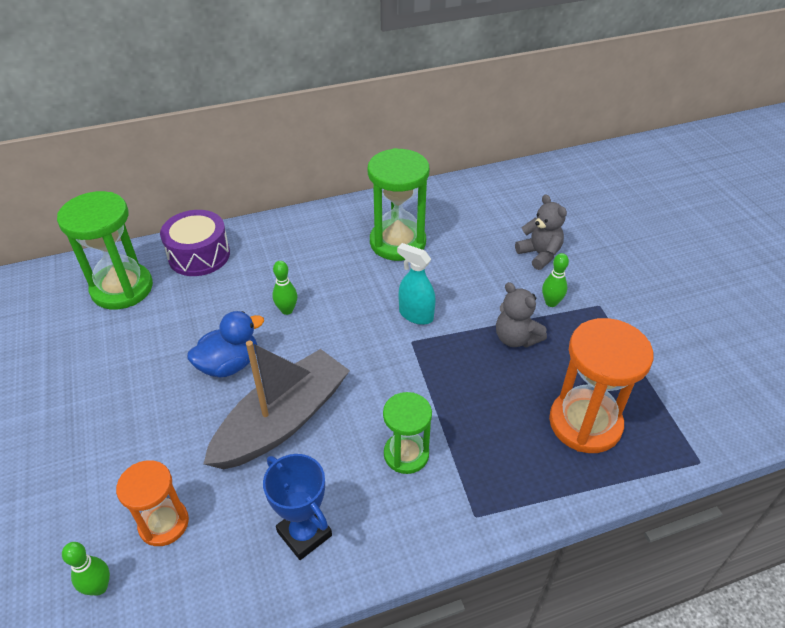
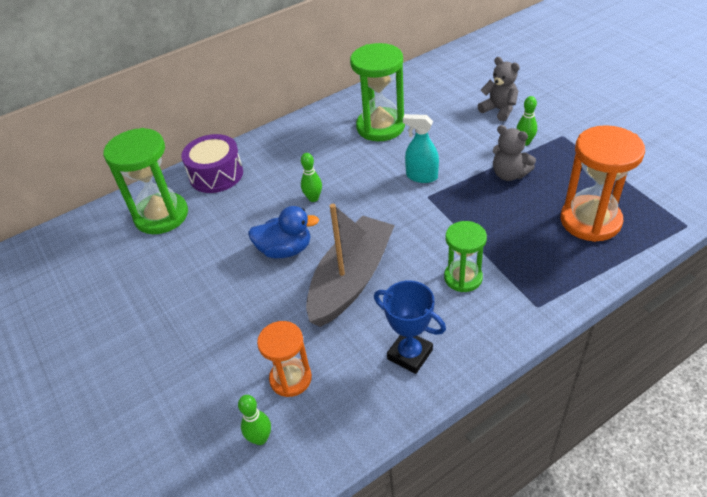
camera: 10 degrees left, 0 degrees up
(229, 364) = (285, 250): blue duck -> blue duck turned 45 degrees clockwise

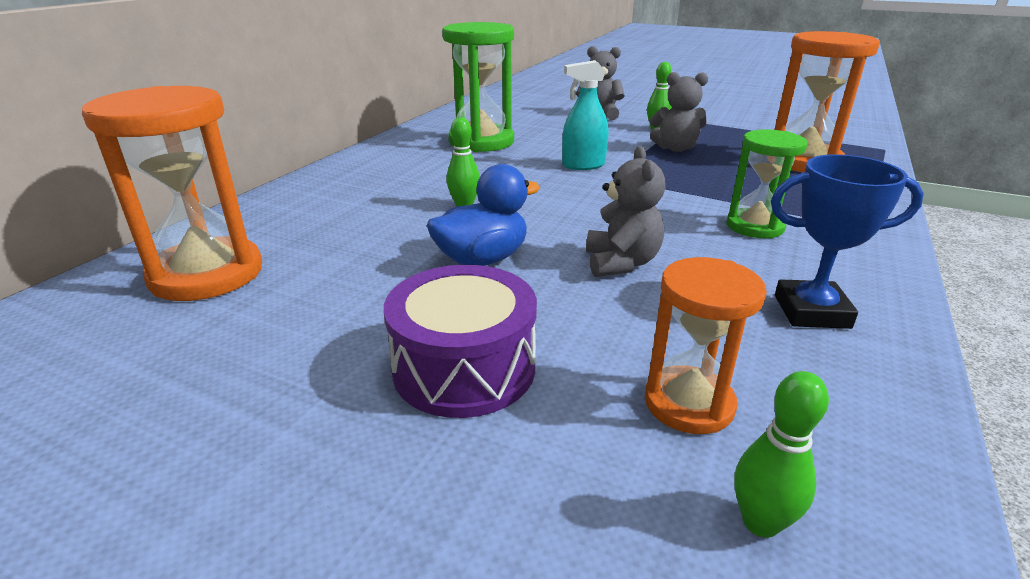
camera: 35 degrees left, 15 degrees down
(161, 215) = (207, 274): green hourglass -> orange hourglass
(216, 175) = (277, 214): purple drum -> purple drum (464, 368)
(351, 279) = (621, 263): grey boat -> grey teddy bear

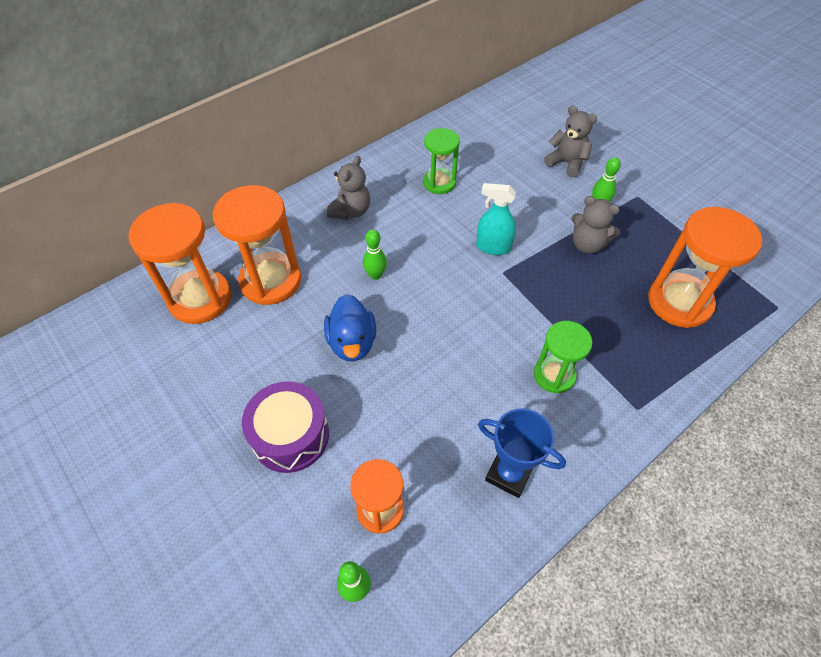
camera: 25 degrees right, 25 degrees up
(317, 237) = (270, 281): none -> orange hourglass
(481, 142) = (439, 183): green hourglass -> green hourglass, size x0.61
(482, 259) = (352, 342): blue duck -> blue duck turned 90 degrees clockwise
(621, 263) = (432, 380): grey teddy bear -> grey teddy bear (351, 211)

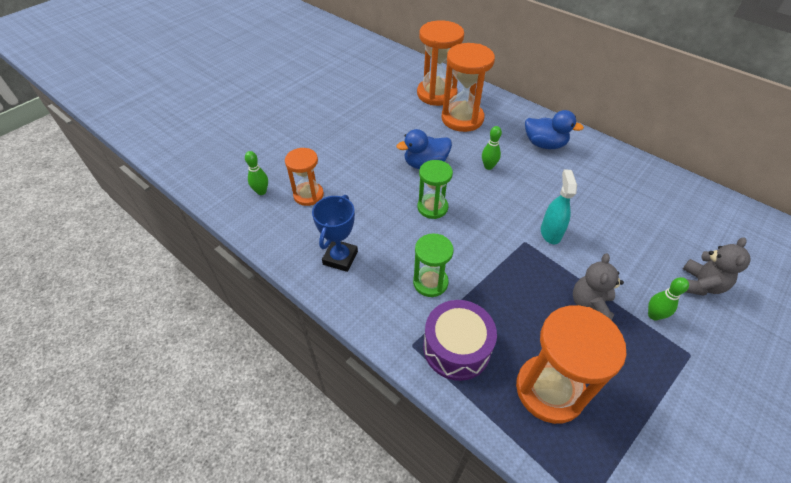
camera: 80 degrees right, 5 degrees down
(290, 435) = (351, 149): purple drum -> purple drum (456, 348)
(351, 211) = (544, 144): grey teddy bear -> blue duck
(439, 183) = (607, 190): green hourglass -> green hourglass (432, 207)

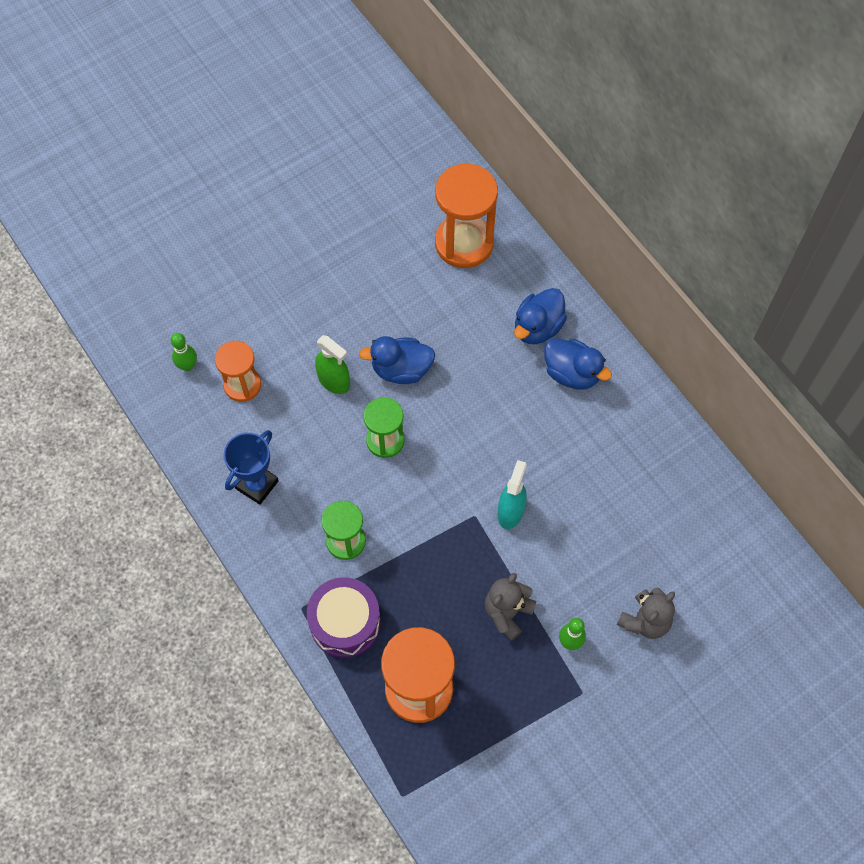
camera: 15 degrees right, 15 degrees up
(378, 179) = (334, 381): none -> green spray bottle
(462, 119) = (481, 300): orange hourglass -> none
(488, 166) = (480, 393): green bowling pin -> none
(507, 125) = (537, 327): none -> blue duck

